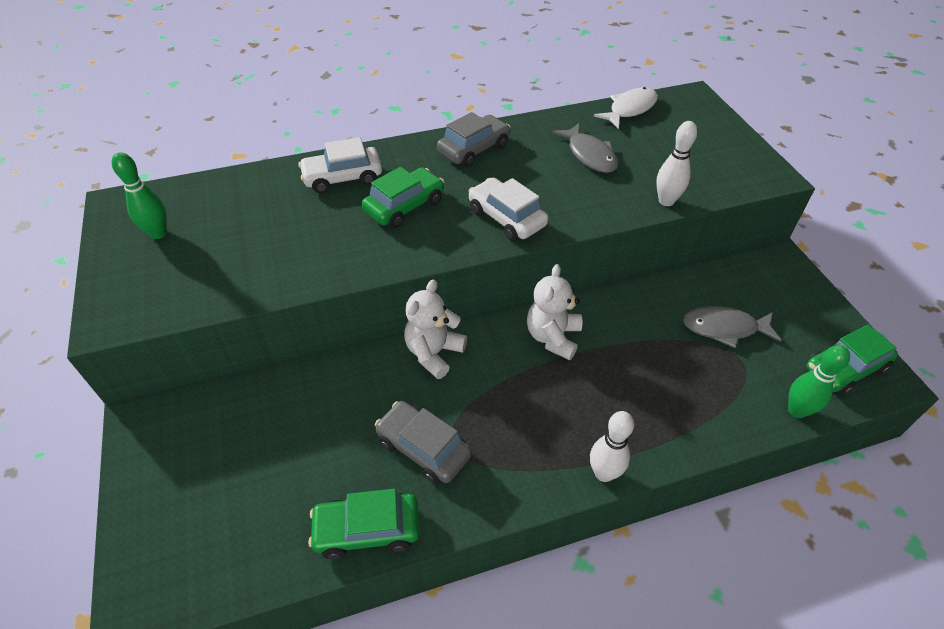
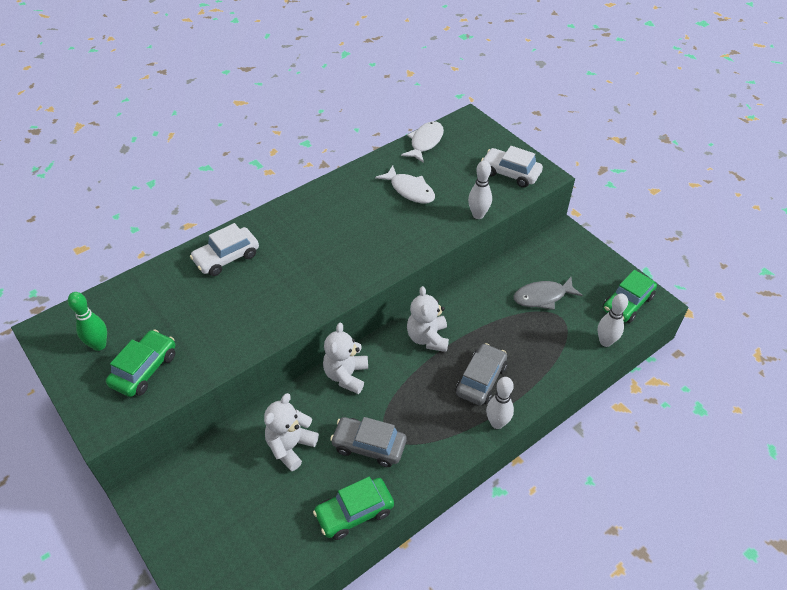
camera: 20 degrees left, 0 degrees up
(329, 418) = (290, 446): none -> white teddy bear
(404, 206) = (288, 269): green car -> green car (144, 369)
(473, 149) = (319, 207): grey car -> grey car (481, 380)
(506, 218) = (369, 258): white car -> white car (510, 173)
(589, 155) = (410, 190): grey fish -> white fish
(797, 410) = (605, 342): green bowling pin -> white bowling pin

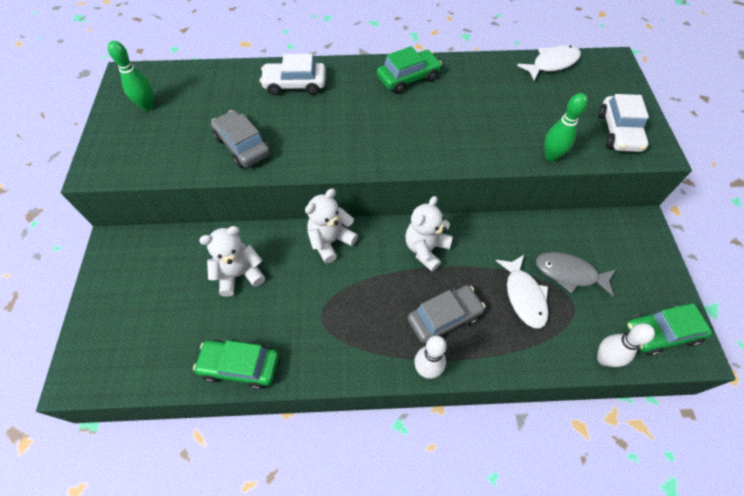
camera: 35 degrees right, 10 degrees up
(144, 369) = (159, 143): green car -> green car (408, 78)
(369, 446) = (299, 315): grey car -> grey car (242, 146)
(410, 190) = (501, 101): white fish -> white fish (524, 296)
(478, 215) = (551, 156): white bowling pin -> green bowling pin
(510, 173) = (619, 132): white car -> white car turned 150 degrees counterclockwise

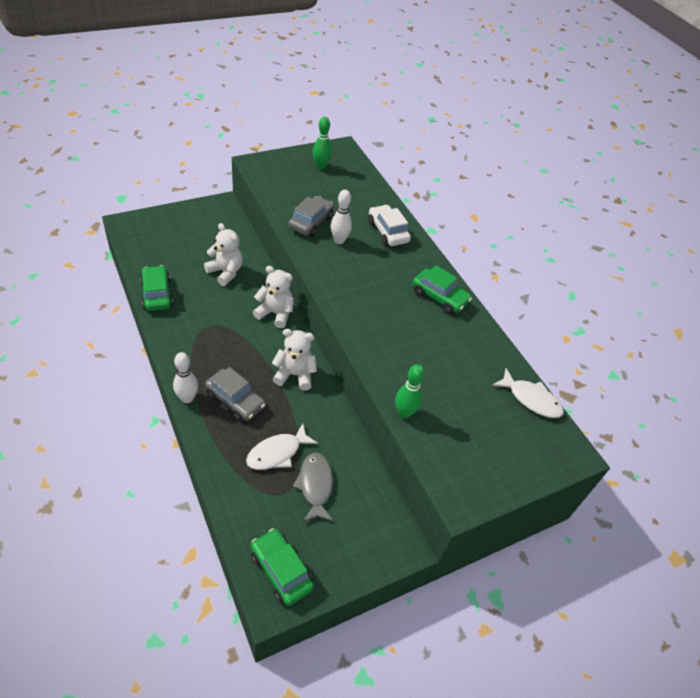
camera: 60 degrees right, 10 degrees down
(604, 358) = (238, 523): white bowling pin -> white bowling pin (339, 240)
(619, 132) = (468, 466): white car -> none

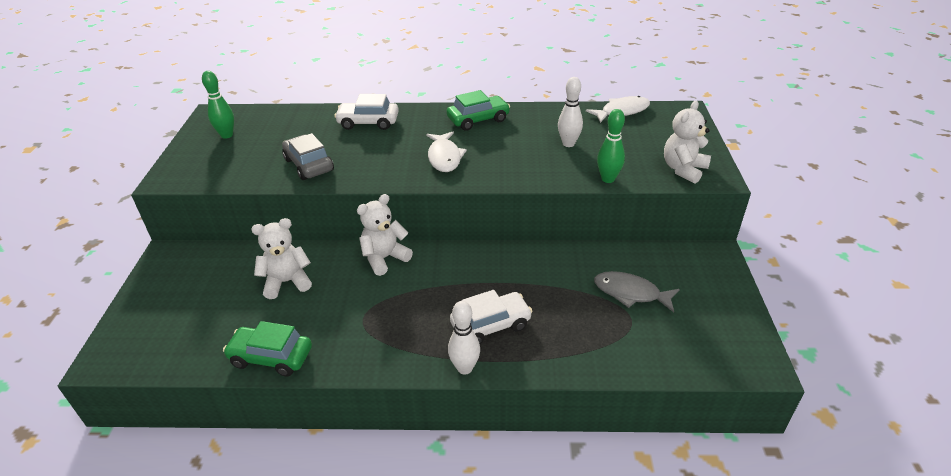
camera: 55 degrees left, 10 degrees down
(235, 400) = (490, 325): grey car -> white car
(277, 453) = (579, 310): white fish -> white fish (444, 157)
(281, 570) = (724, 347): green car -> none
(294, 375) = (481, 268): white teddy bear -> white teddy bear (683, 169)
(339, 240) = (354, 154): white bowling pin -> white bowling pin (568, 144)

